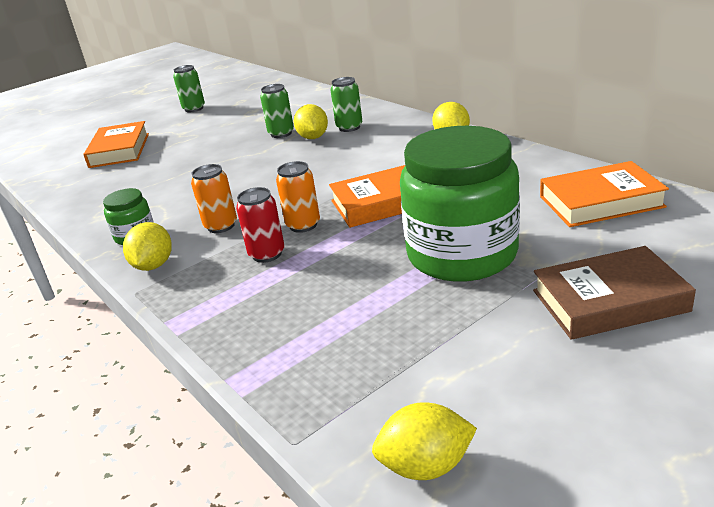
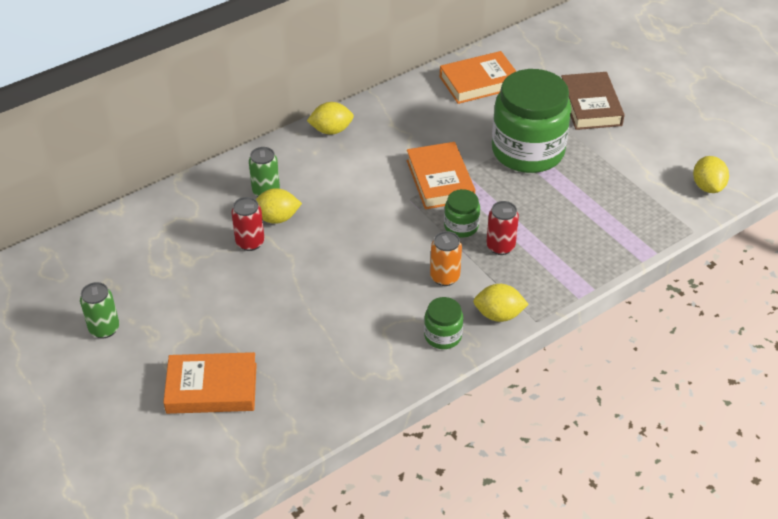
camera: 90 degrees left, 15 degrees up
(281, 133) = (250, 242): green can -> red can
(303, 225) = (461, 226): orange can -> green jar
(600, 202) = (479, 82): orange book -> orange book turned 75 degrees clockwise

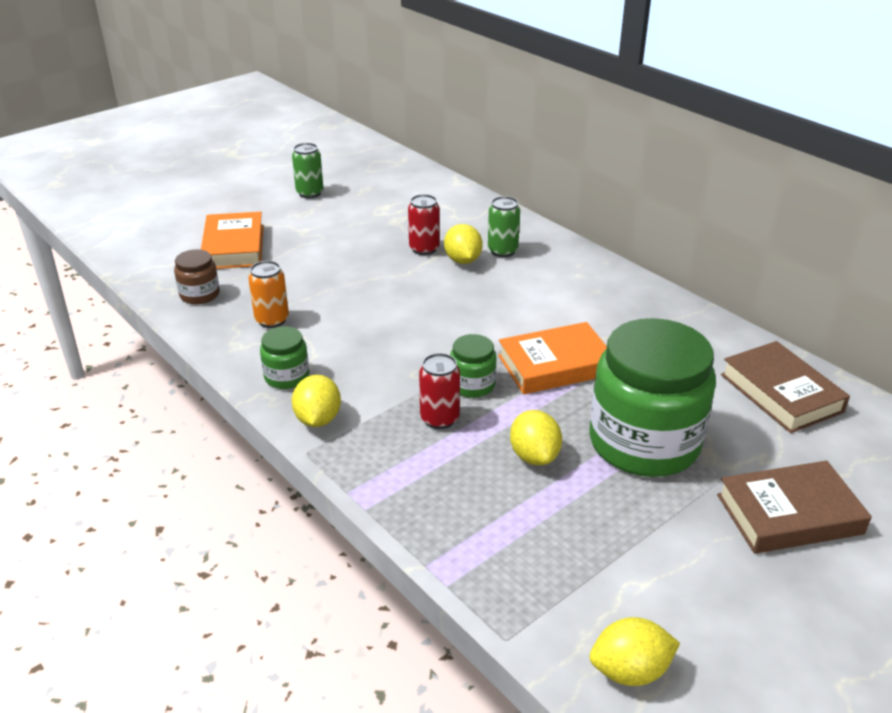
camera: 85 degrees right, 10 degrees down
(303, 408) = (200, 295): none -> brown jar
(331, 130) = (620, 282): yellow lemon -> yellow lemon (534, 456)
(444, 277) = (381, 375): orange can -> orange can (272, 320)
(479, 82) = (781, 393): orange book -> brown book

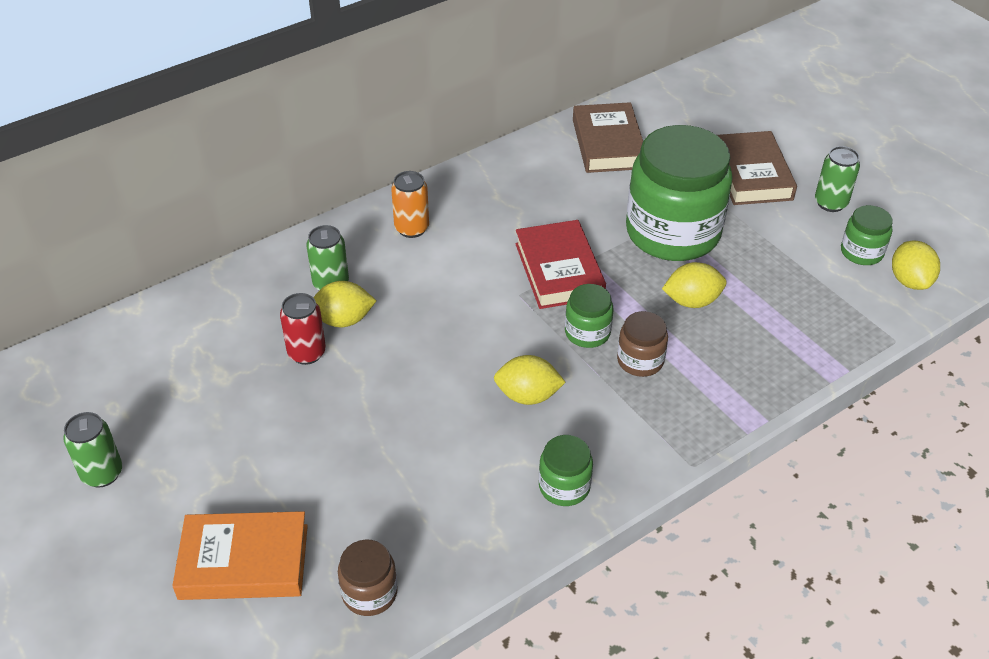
camera: 85 degrees left, 10 degrees up
(272, 320) = (446, 506): orange can -> orange can (412, 228)
(318, 419) = (640, 457): yellow lemon -> yellow lemon (528, 395)
(439, 419) = (640, 360): red can -> brown jar
(555, 365) = (558, 270): orange book -> red book
(673, 620) = (861, 252): none -> green jar
(767, 594) = (830, 203): none -> green can
(781, 393) = (608, 144): brown book -> brown book turned 75 degrees counterclockwise

